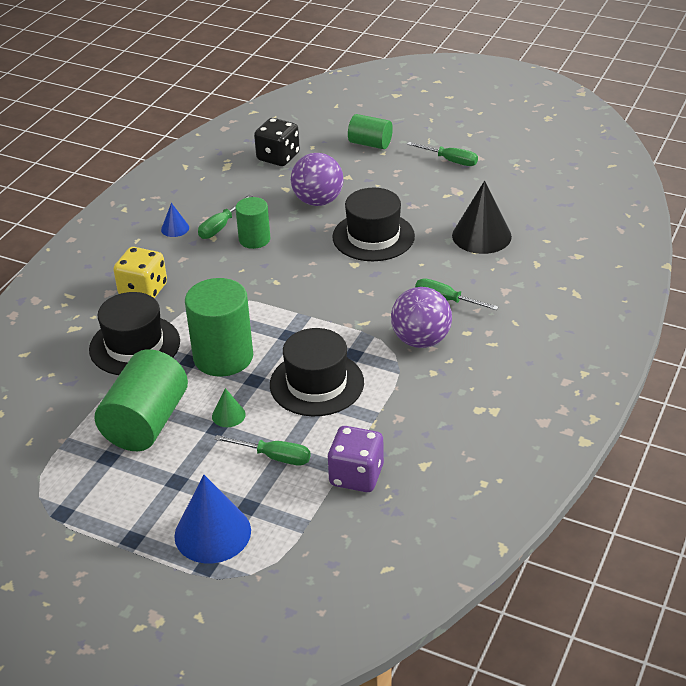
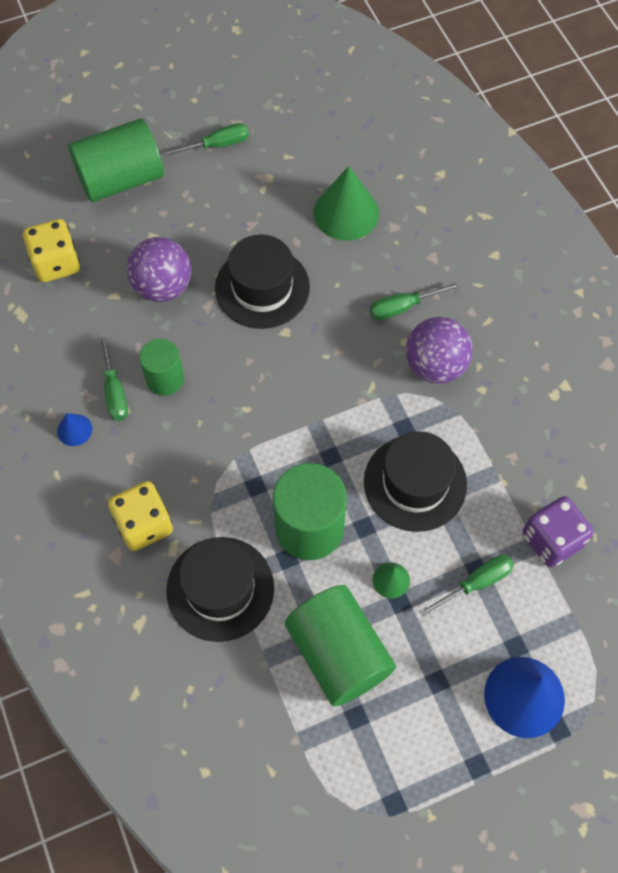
camera: 50 degrees left, 25 degrees up
(278, 157) = (56, 263): black dice -> yellow dice
(370, 143) = (121, 179): green cylinder -> green cylinder, size x1.70
(481, 236) = (346, 213): black cone -> green cone

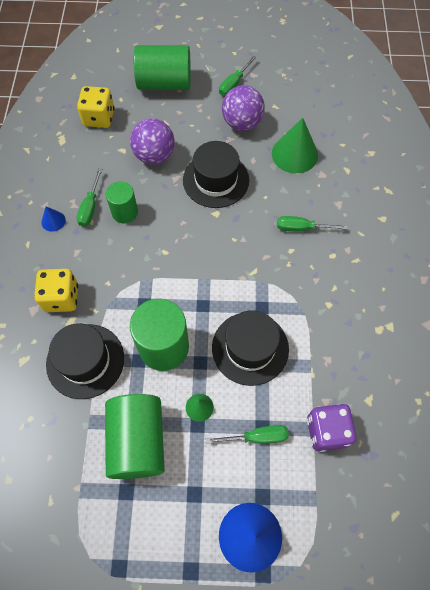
camera: 25 degrees right, 0 degrees up
(217, 145) = (234, 84): green screwdriver -> green screwdriver turned 120 degrees clockwise
(435, 365) = (304, 275): purple ball -> purple ball (242, 123)

